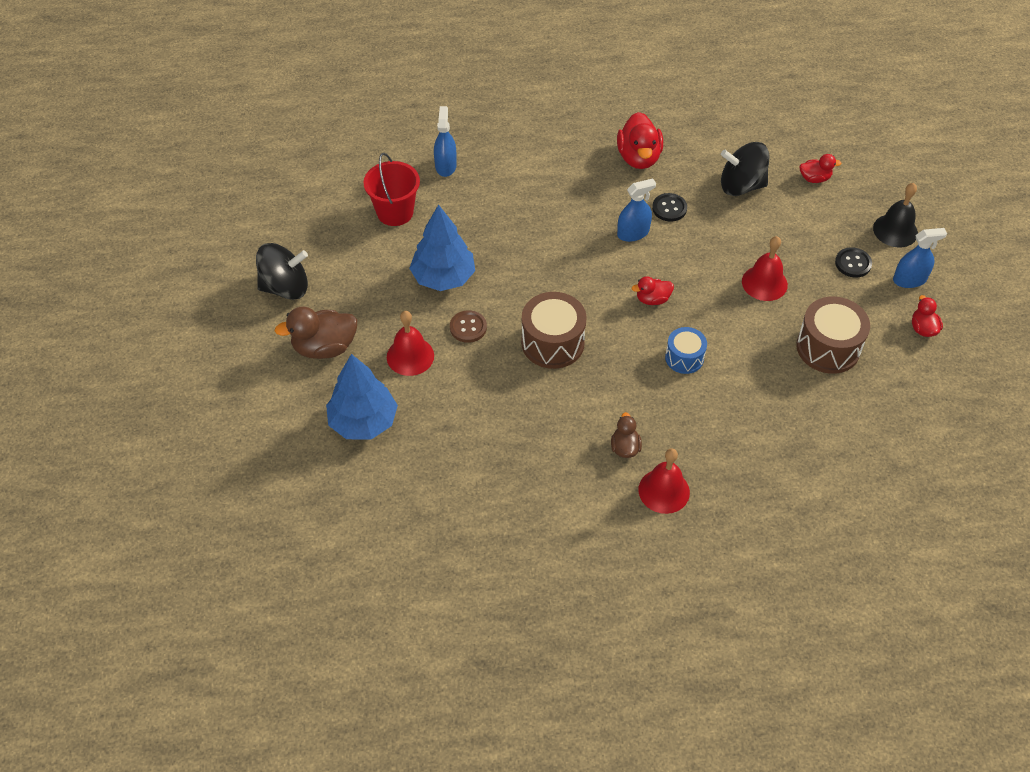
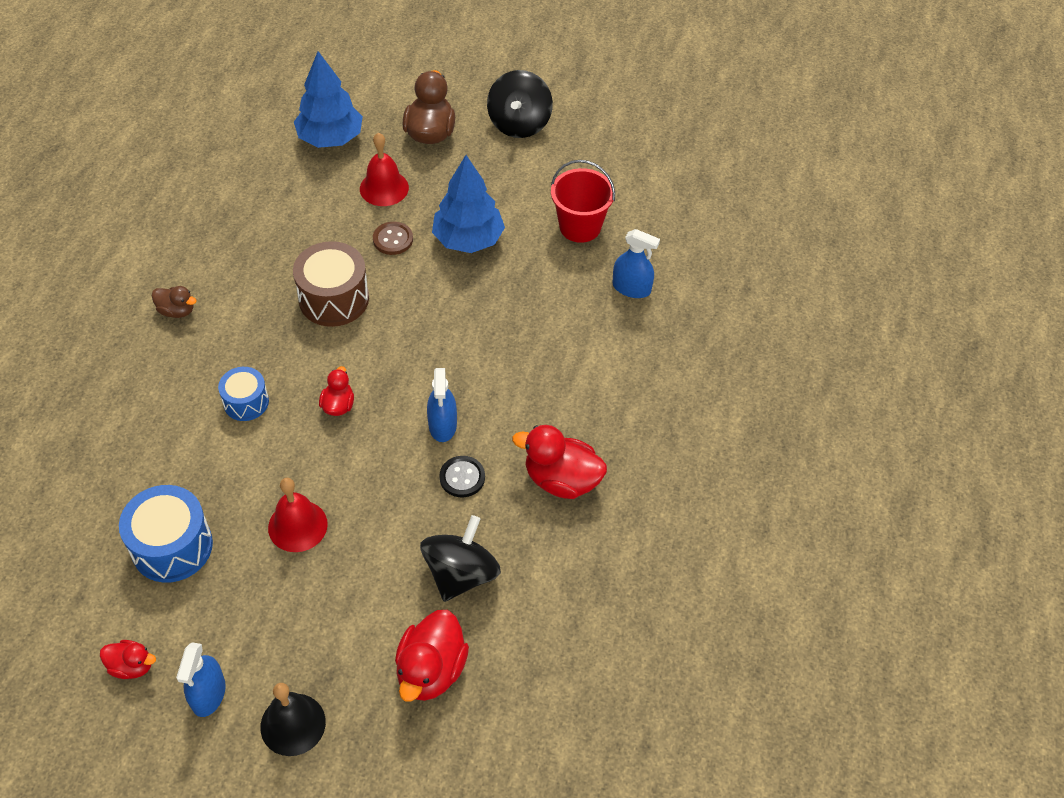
camera: 110 degrees right, 0 degrees up
(664, 491) = (111, 322): red bell -> none
(814, 178) = (431, 670): red duck -> red duck, size x1.78
(828, 347) = (172, 546): brown drum -> blue drum
(853, 263) = (270, 640): black button -> none

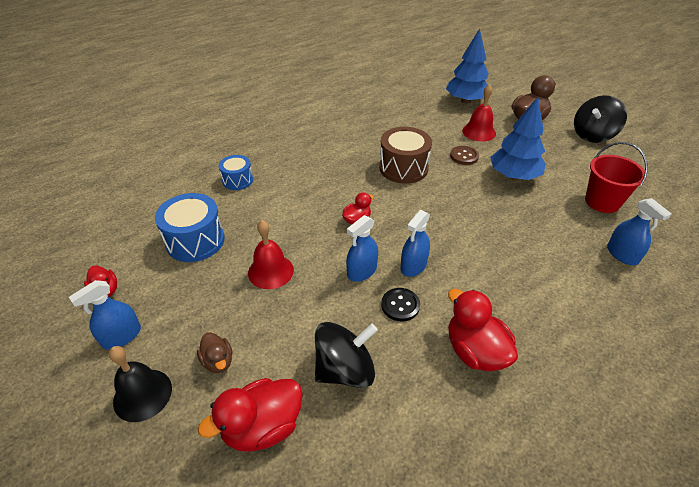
camera: 40 degrees right, 10 degrees down
(177, 311) = (314, 137): brown duck -> brown duck (218, 361)
(246, 402) = (307, 192): blue drum -> blue drum (237, 180)
(395, 464) = (362, 271): none -> blue spray bottle

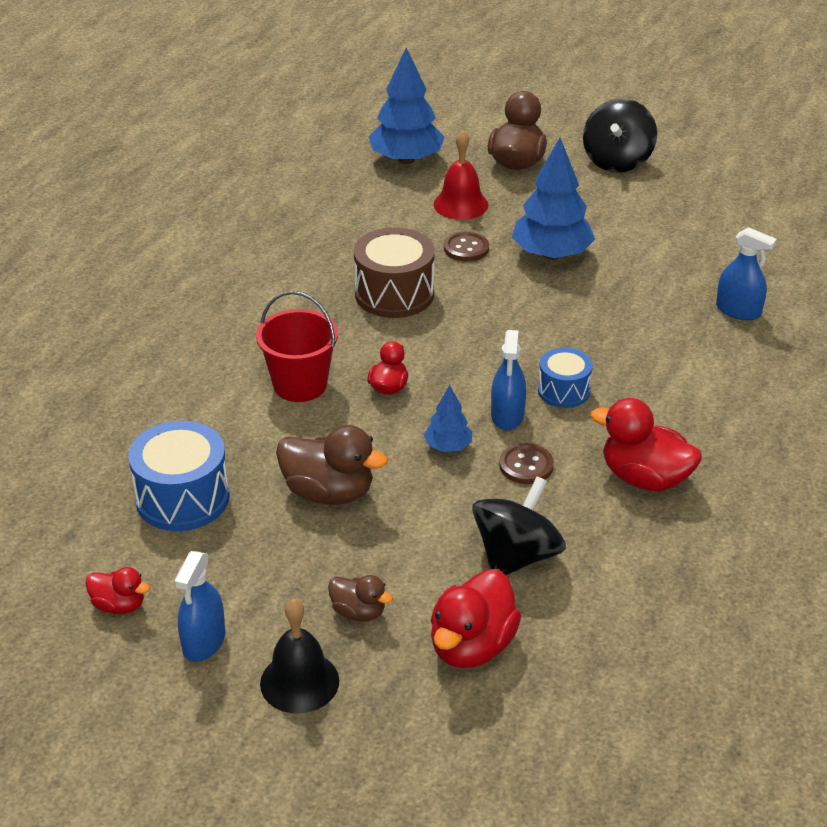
camera: 30 degrees left, 5 degrees down
(237, 180) = (160, 396): blue drum -> blue drum (563, 391)
(270, 271) = (329, 492): red bell -> brown duck
(362, 271) = (448, 446): blue spray bottle -> blue tree
(400, 305) = (526, 465): black button -> brown button
(602, 202) = (681, 252): red bucket -> red bucket (300, 385)

